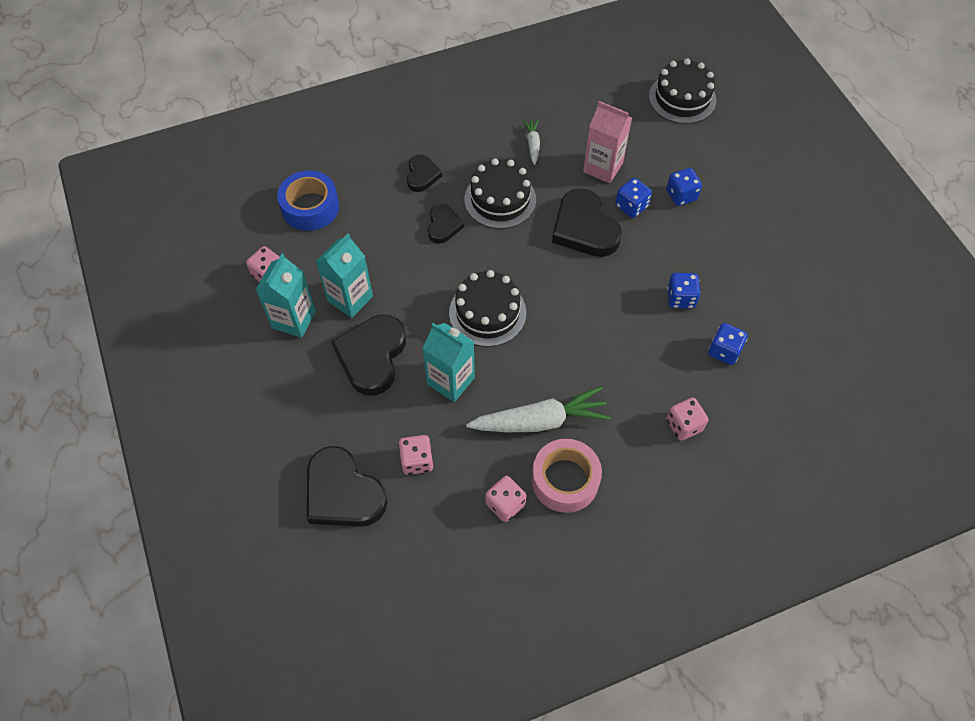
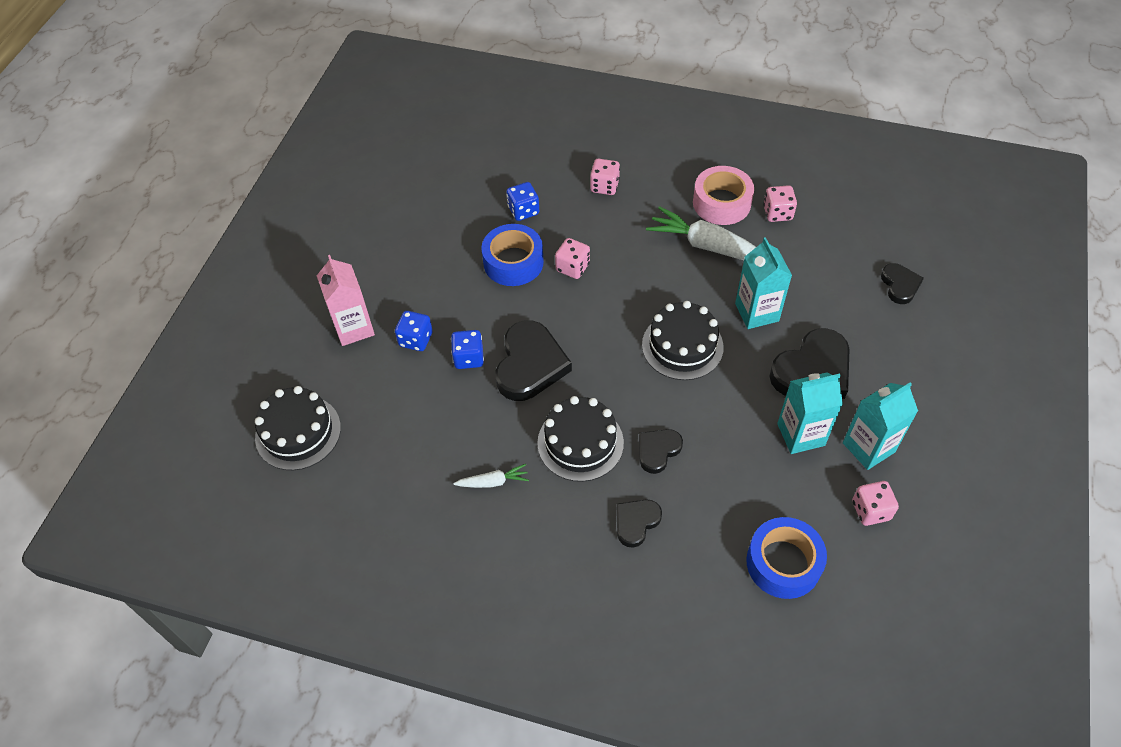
camera: 140 degrees left, 5 degrees down
(343, 493) = (900, 285): black heart -> black heart, size x0.55
(417, 461) = (826, 274): pink dice -> pink dice (572, 267)
(532, 144) = (493, 482): white carrot -> white carrot turned 135 degrees counterclockwise
(603, 167) = (453, 411): pink carton -> pink carton (354, 328)
(680, 298) = (513, 262): blue dice -> blue tape

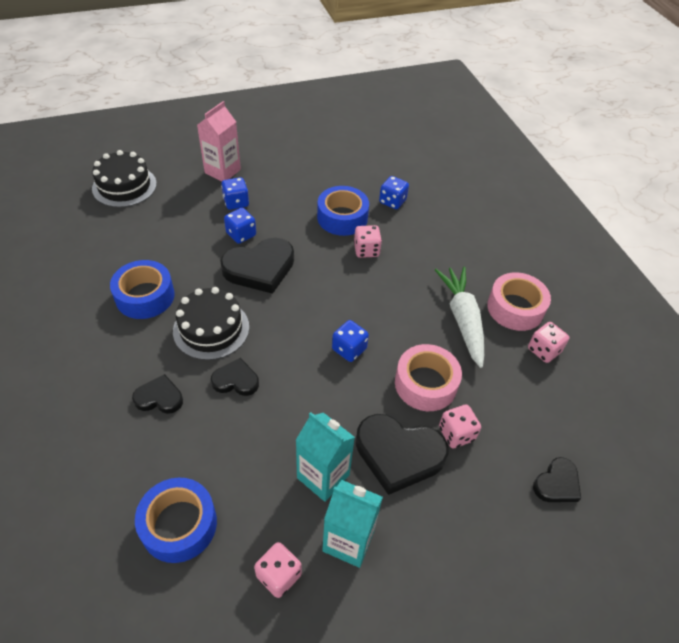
camera: 50 degrees right, 5 degrees down
(493, 482) = (145, 296): white carrot -> blue tape
(604, 186) = (458, 232): pink dice -> pink dice (456, 434)
(682, 346) = (349, 349): black cake -> blue dice
(756, 312) = (425, 384): turquoise carton -> pink tape

